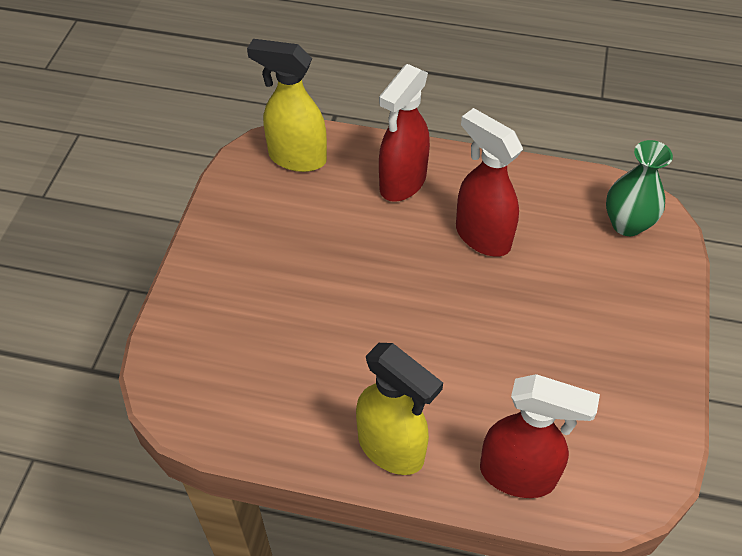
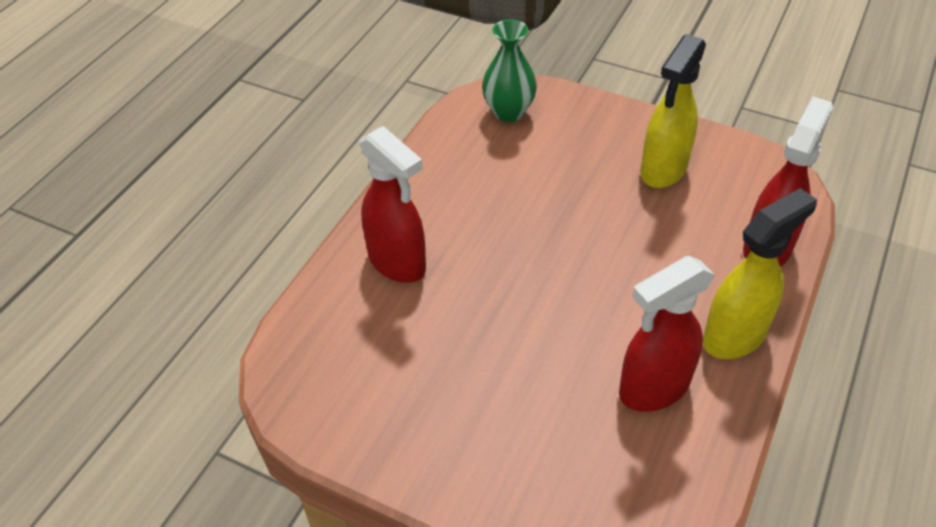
camera: 75 degrees left, 5 degrees down
(296, 158) = (318, 356): yellow spray bottle -> yellow spray bottle (663, 170)
(482, 236) = (492, 214): red spray bottle -> red spray bottle (653, 388)

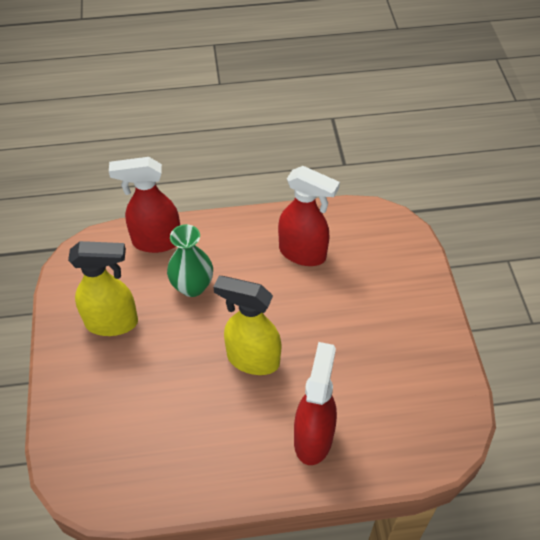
camera: 125 degrees left, 5 degrees up
(508, 112) = (100, 461): green vase -> green vase (192, 286)
(735, 336) = (238, 233): yellow spray bottle -> yellow spray bottle (252, 359)

